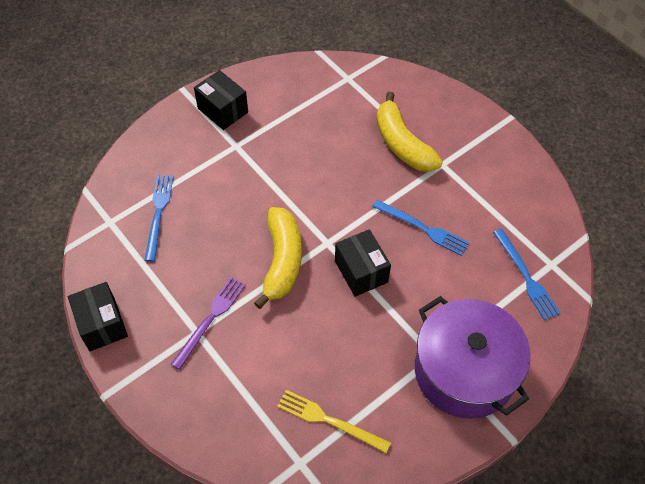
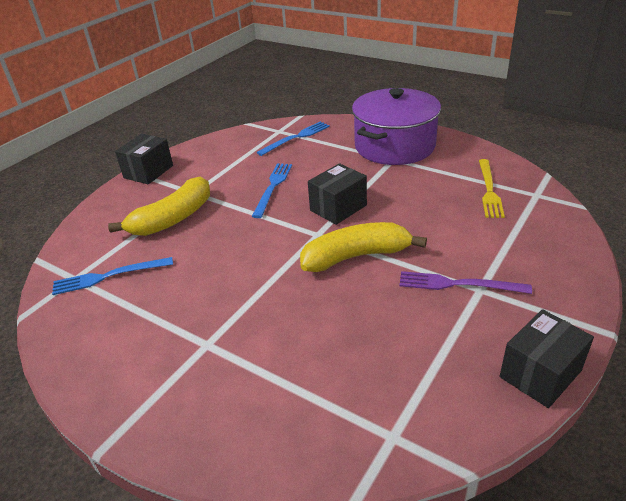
camera: 105 degrees left, 20 degrees down
(158, 213) = (350, 383): blue fork -> blue fork (109, 276)
(223, 110) = (143, 380): black box -> black box (148, 172)

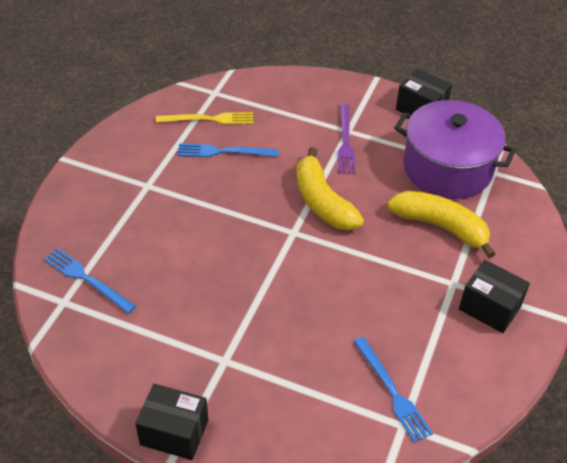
camera: 105 degrees left, 10 degrees up
(173, 219) = (283, 365): yellow banana -> yellow banana (441, 227)
(273, 187) = (210, 282): blue fork -> blue fork (224, 152)
(338, 208) = (247, 221): black box -> black box (489, 308)
(394, 146) = (117, 185): purple pot -> purple pot (447, 168)

